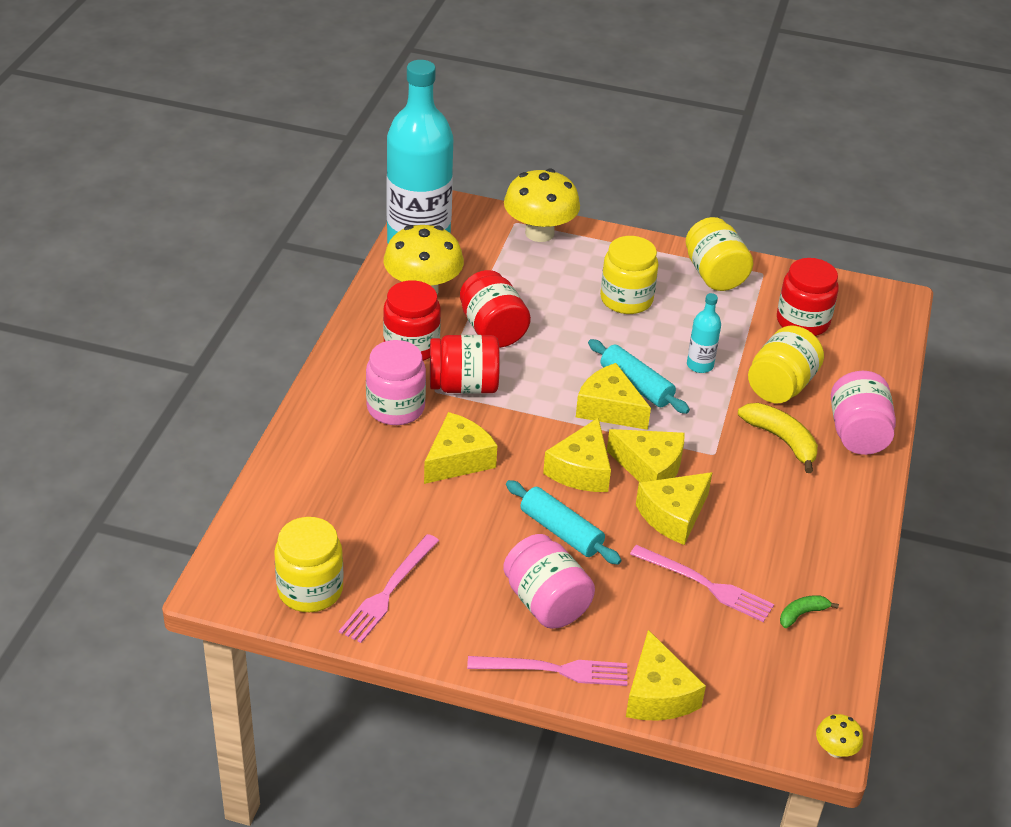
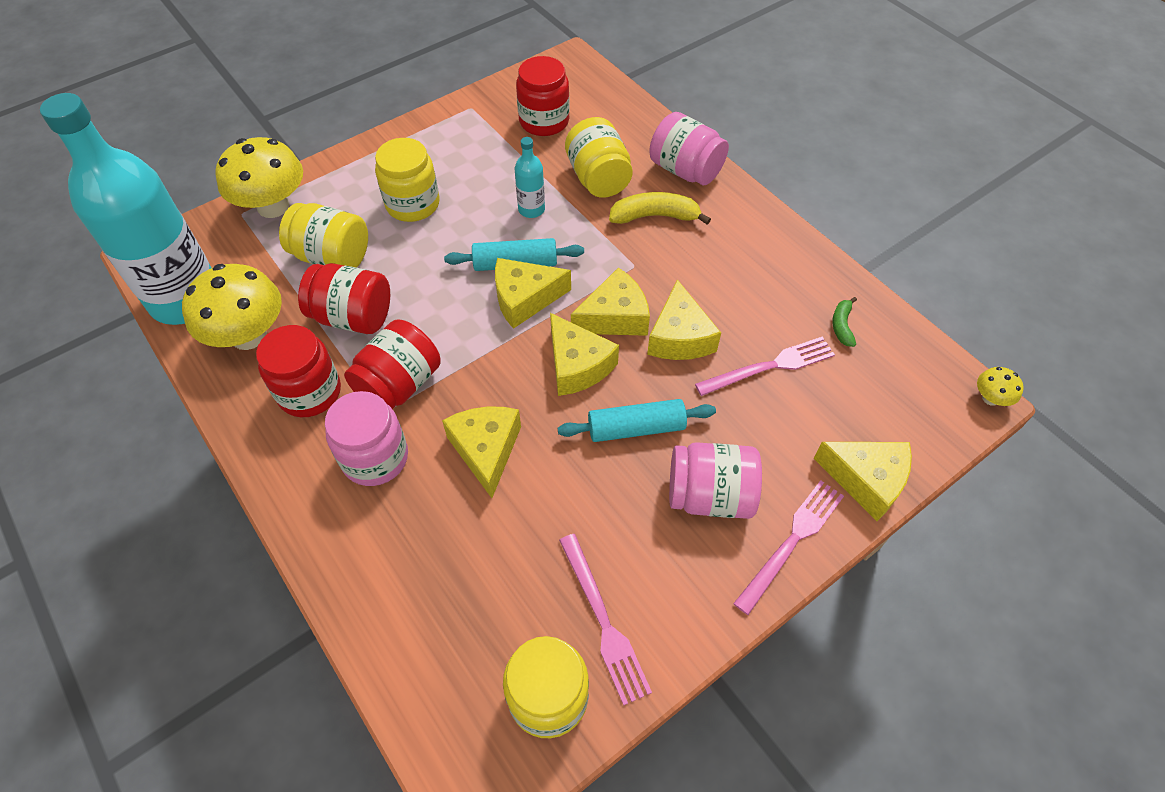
camera: 50 degrees left, 15 degrees up
(714, 274) = (442, 134): yellow jar -> yellow jar (332, 257)

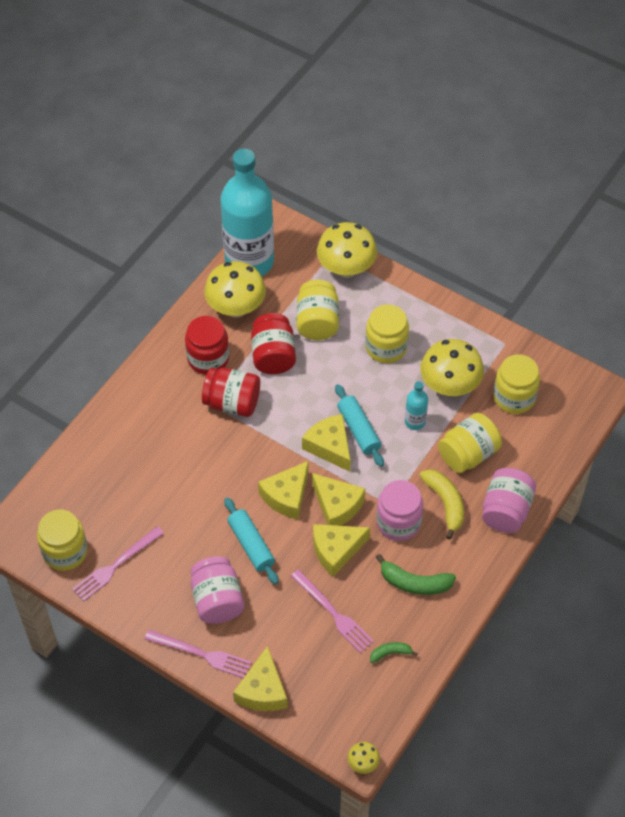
camera: 70 degrees right, 0 degrees up
(375, 458) = (176, 412): pink jar -> pink jar (398, 522)
(486, 450) = (203, 467): yellow cheese -> none
(499, 166) = (449, 386): none -> yellow mushroom
(544, 121) = (514, 397): red jar -> yellow jar
(752, 275) = (414, 583): none -> green banana

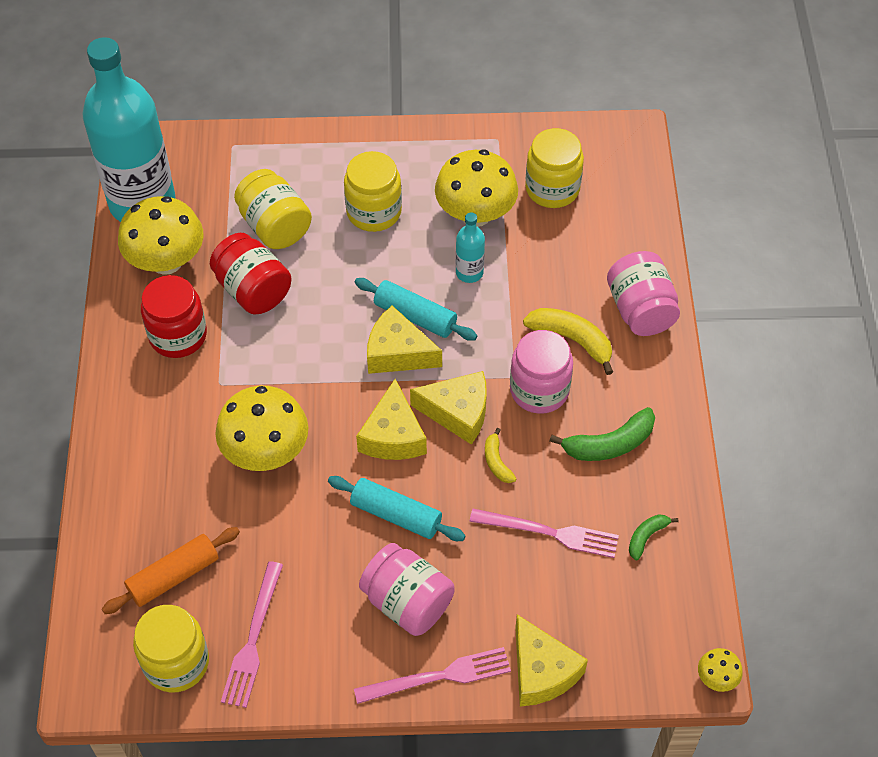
camera: 35 degrees left, 0 degrees up
(100, 502) = (174, 576): none -> orange rolling pin
(232, 403) = (246, 369): red jar -> none
(336, 550) = (496, 462): yellow cheese -> yellow banana
(346, 268) = (261, 152): yellow mushroom -> yellow mushroom (266, 452)
(468, 454) = (553, 274): yellow jar -> none

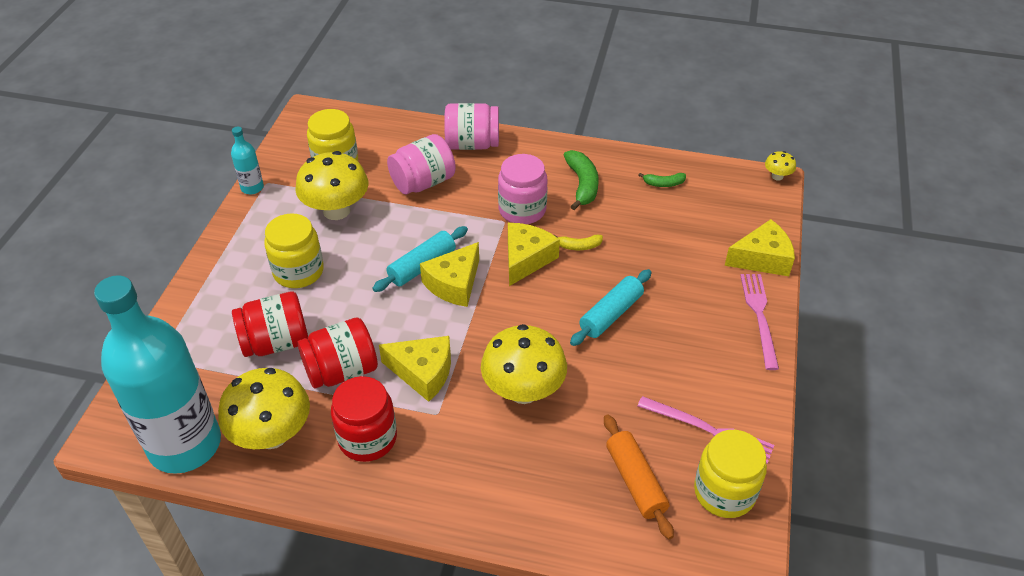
camera: 75 degrees left, 10 degrees down
(275, 226) = (276, 342): yellow jar -> red jar
(393, 435) = (535, 302): yellow cheese -> yellow cheese (423, 372)
(407, 602) = (692, 322): pink jar -> pink jar (423, 182)
(469, 272) = (393, 226): turquoise bottle -> turquoise bottle (252, 188)
(549, 533) = (648, 231): pink fork -> none
(572, 340) = (483, 183): yellow banana -> none
(646, 537) = (663, 184): green banana -> green banana turned 60 degrees counterclockwise

